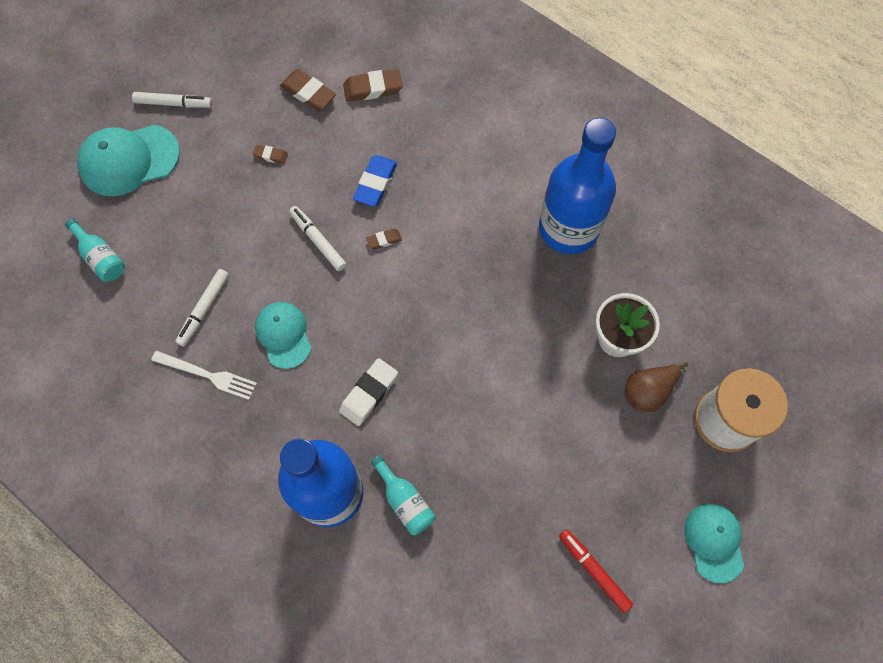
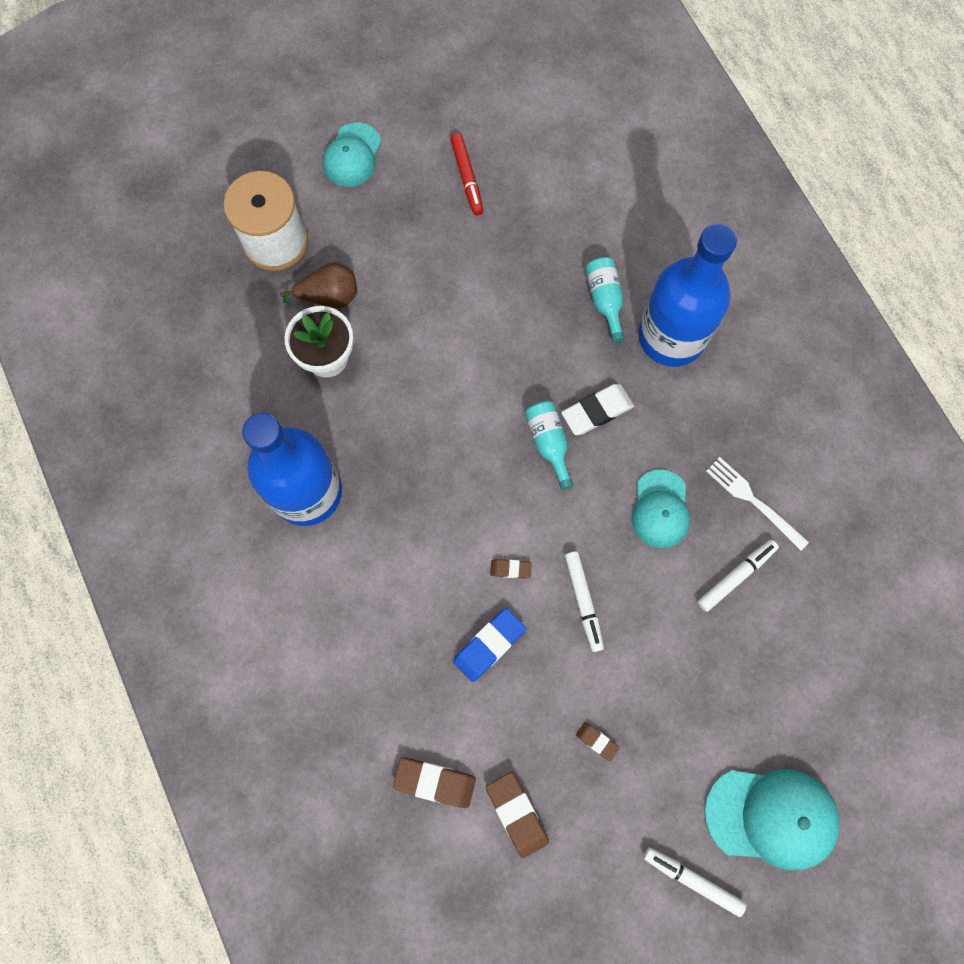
camera: 155 degrees left, 5 degrees up
(101, 257) = (836, 693): turquoise bottle -> turquoise bottle (549, 443)

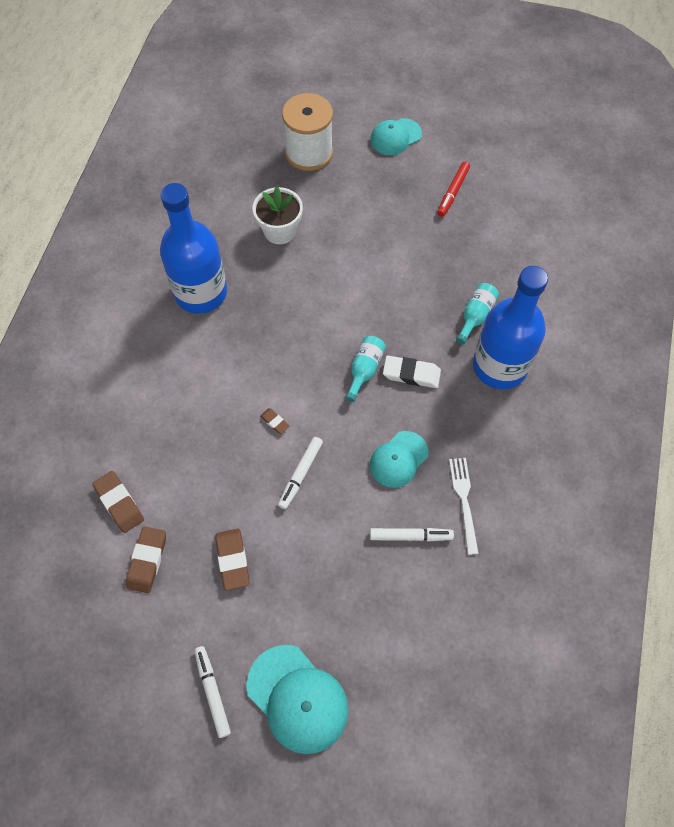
camera: 40 degrees right, 10 degrees down
(329, 296) = (312, 201): brown pear -> none
(489, 645) = (222, 454): blue eraser -> none
(597, 741) = (232, 560): brown eraser -> brown eraser, size x1.83

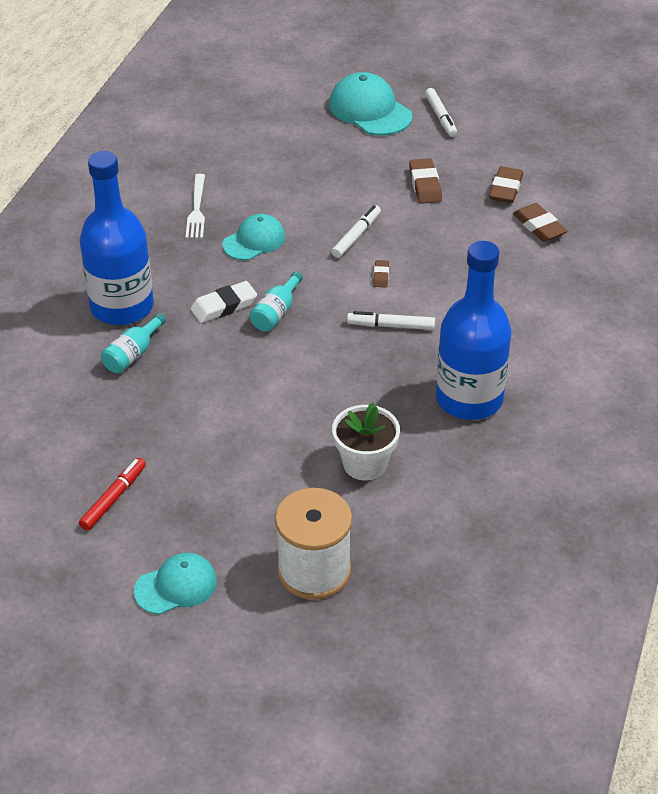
camera: 175 degrees left, 20 degrees down
(274, 422) = (381, 276): brown eraser -> brown eraser turned 45 degrees clockwise
(410, 536) = (255, 190): white marker -> white marker (391, 326)
(411, 374) = (224, 306): white eraser -> white eraser turned 45 degrees counterclockwise

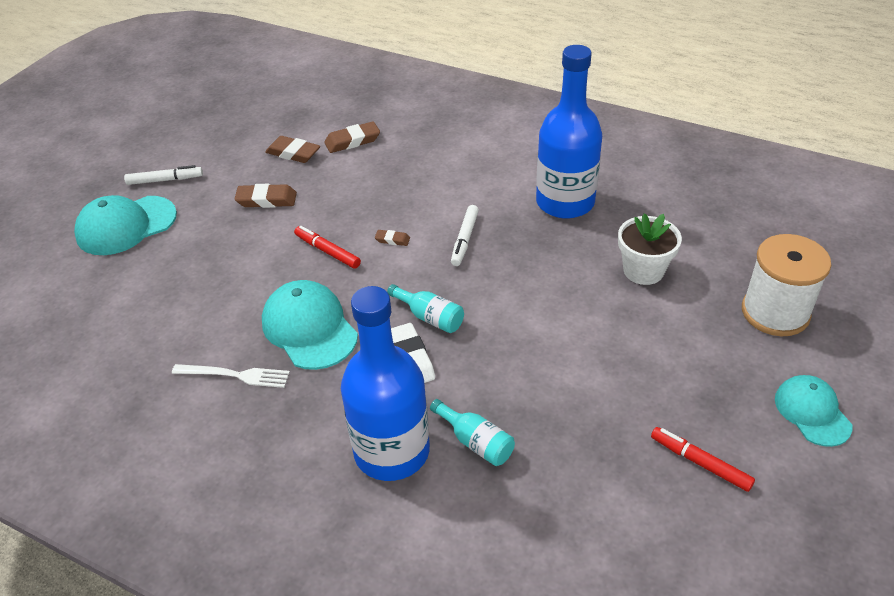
camera: 80 degrees left, 0 degrees up
(254, 241) = (309, 328): turquoise cap -> turquoise cap, size x1.53
(356, 236) = (327, 251): white marker -> red marker

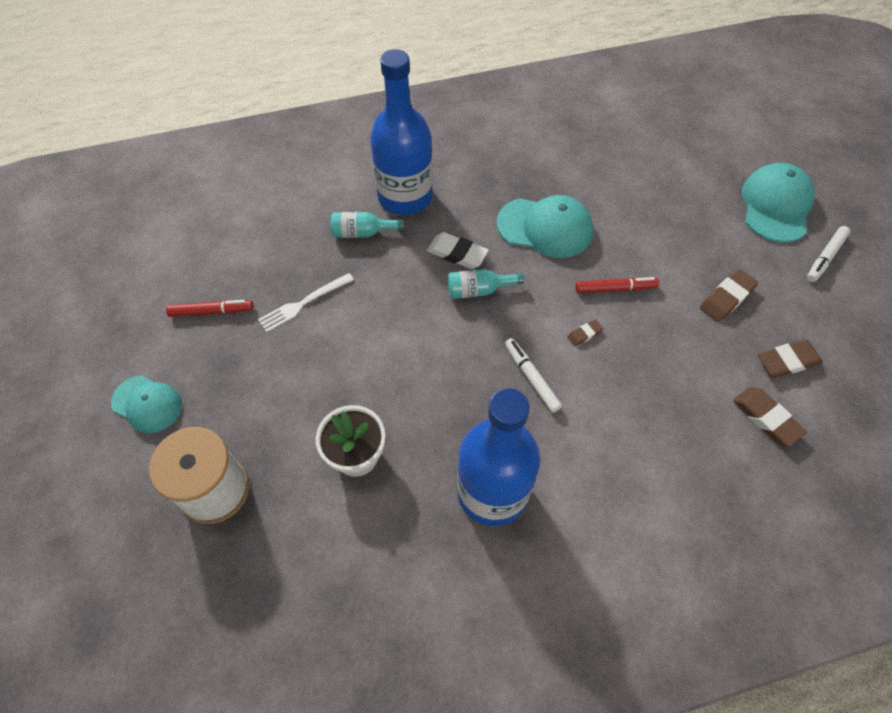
camera: 135 degrees right, 15 degrees up
(235, 375) = (546, 173): white fork -> white fork (304, 303)
(352, 141) = (766, 418): brown eraser -> brown eraser turned 60 degrees counterclockwise

